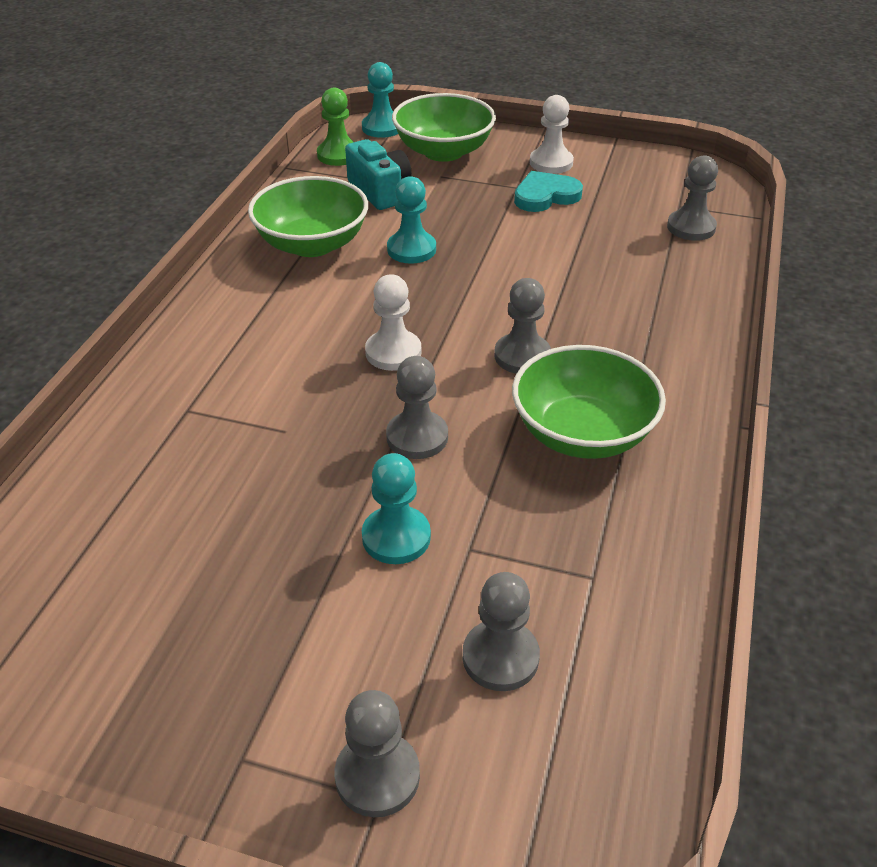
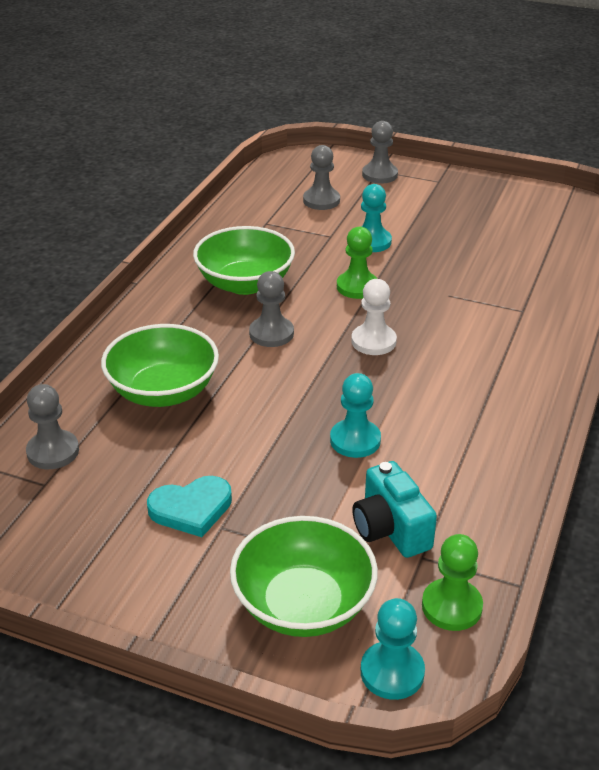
camera: 175 degrees left, 5 degrees down
(312, 244) = (459, 453): green bowl -> green bowl (163, 391)
(417, 437) = (357, 287): grey pawn -> green pawn
(551, 163) = (162, 569): white pawn -> none

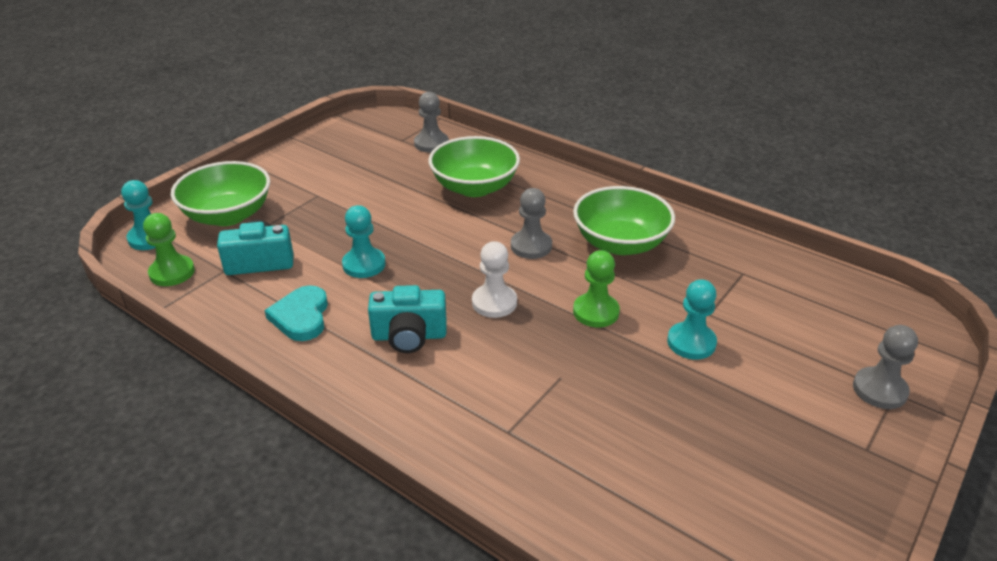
camera: 105 degrees right, 0 degrees up
(191, 509) = (342, 186): turquoise heart -> turquoise heart (301, 316)
(321, 200) = (798, 322): grey pawn -> none
(449, 381) = (409, 336): none -> turquoise camera

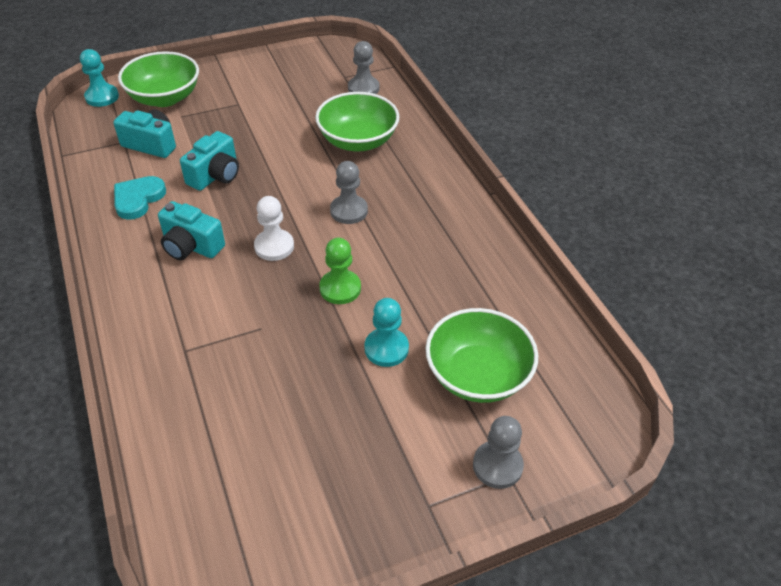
camera: 30 degrees right, 10 degrees up
(172, 272) = (92, 130): green pawn -> none
(364, 264) = (215, 175): turquoise pawn -> turquoise camera
(620, 243) = (422, 238): green bowl -> green bowl (477, 375)

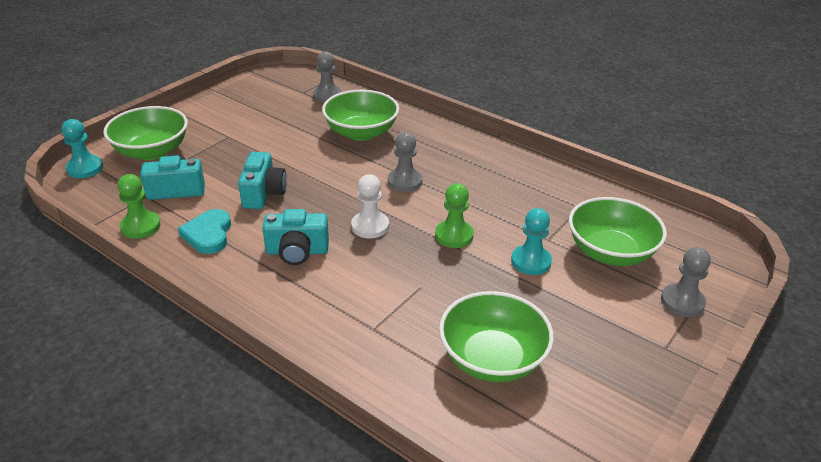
camera: 30 degrees left, 10 degrees down
(95, 170) = (140, 226): none -> green pawn
(255, 431) = (492, 359): none -> green bowl

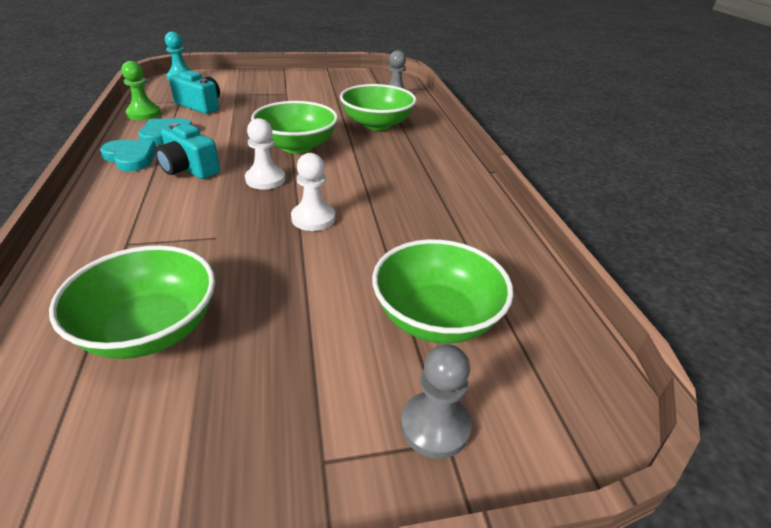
camera: 40 degrees right, 0 degrees up
(152, 151) = (229, 83): green bowl -> green bowl (297, 146)
(228, 271) = (131, 158): none -> turquoise heart
(263, 193) = (241, 129): turquoise camera -> none
(405, 181) = (348, 165): grey pawn -> none
(454, 235) = (313, 218): green pawn -> white pawn
(531, 261) = (339, 275): turquoise pawn -> none

